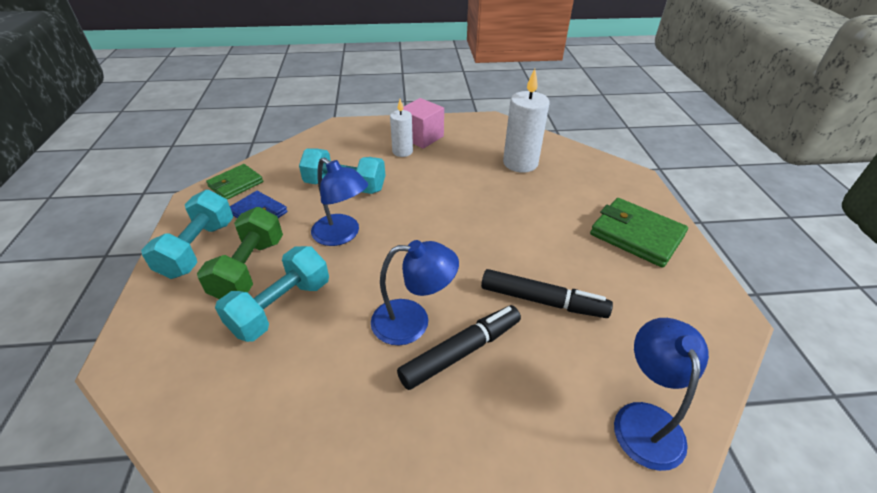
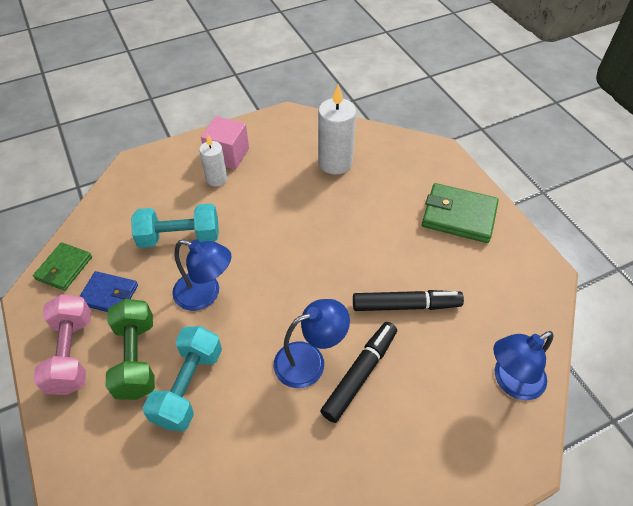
camera: 20 degrees left, 10 degrees up
(198, 249) = (72, 354): turquoise dumbbell -> pink dumbbell
(645, 420) = (511, 381): blue lamp -> blue lamp turned 105 degrees counterclockwise

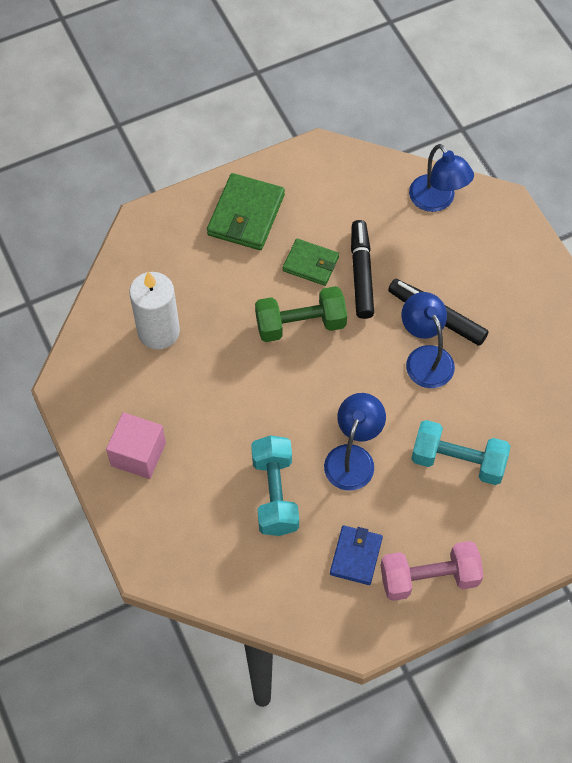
camera: 90 degrees left, 10 degrees up
(64, 268) = (320, 614): green wallet -> green wallet (310, 264)
(136, 358) = (431, 513): green dumbbell -> green dumbbell (300, 324)
(216, 179) = (181, 463): white candle -> none

